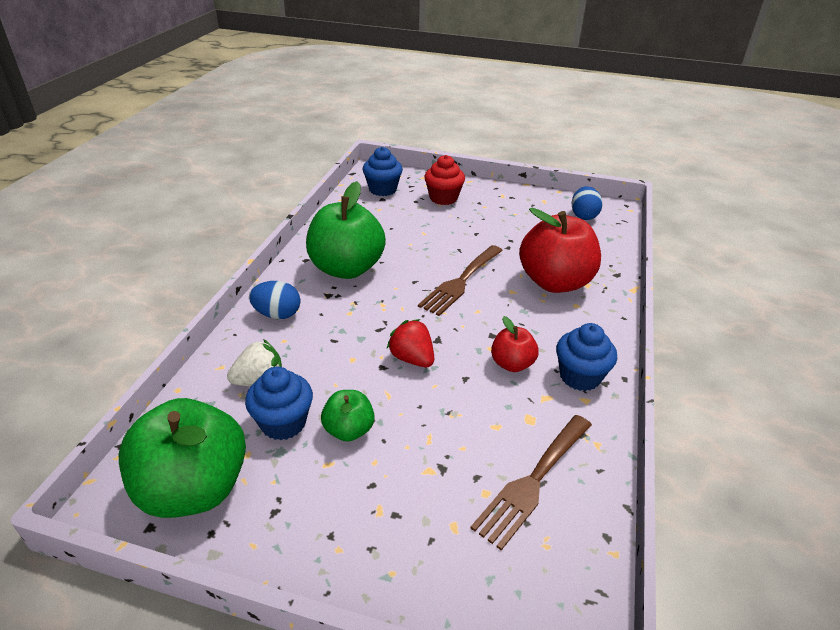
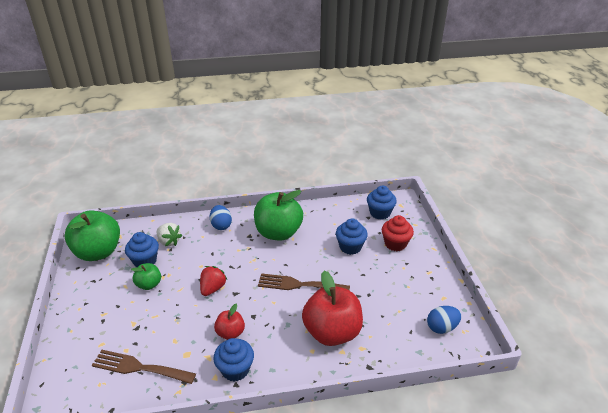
camera: 65 degrees right, 0 degrees up
(423, 226) = (350, 247): none -> blue cupcake

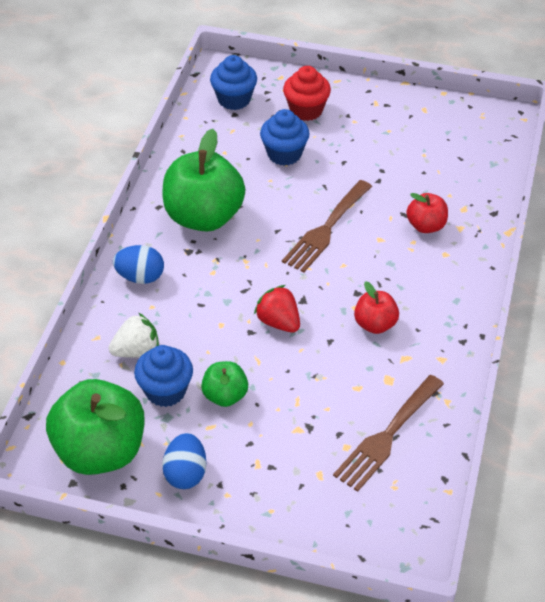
camera: 65 degrees left, 10 degrees up
(235, 369) = (439, 335): blue cupcake -> none
(332, 332) = (426, 226): red apple -> red apple, size x0.50
(441, 327) = (468, 130): blue egg -> blue egg (185, 473)

